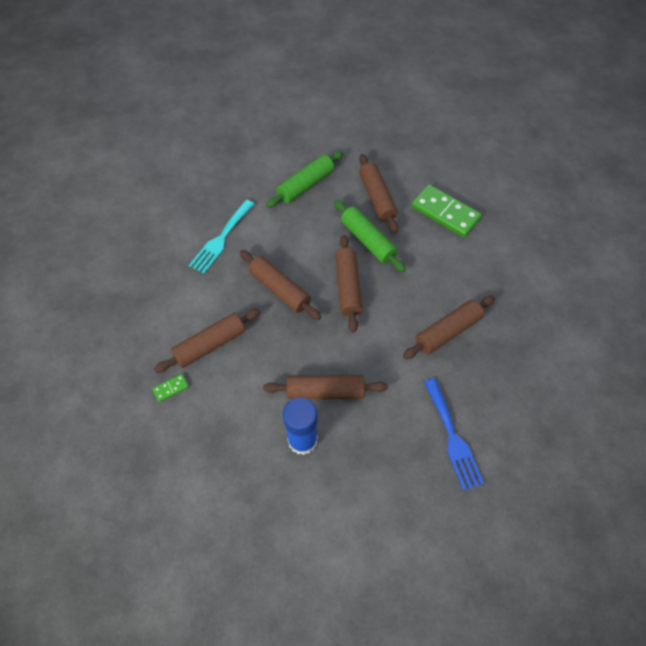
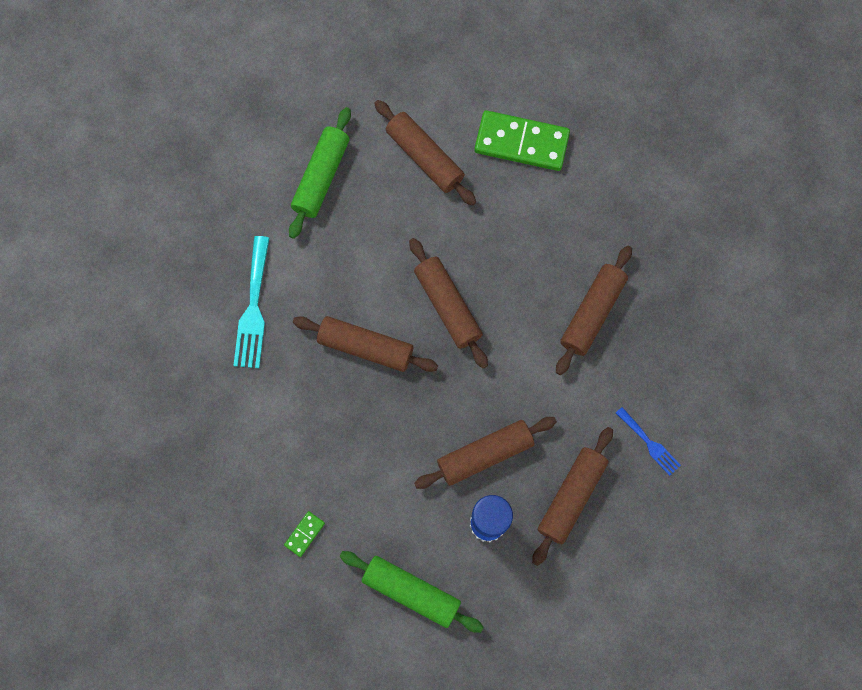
camera: 25 degrees left, 15 degrees up
(210, 345) = (320, 459): brown rolling pin -> brown rolling pin (571, 497)
(367, 240) = (442, 228): green rolling pin -> green rolling pin (411, 592)
(452, 437) = (649, 443): blue fork -> blue fork, size x0.59

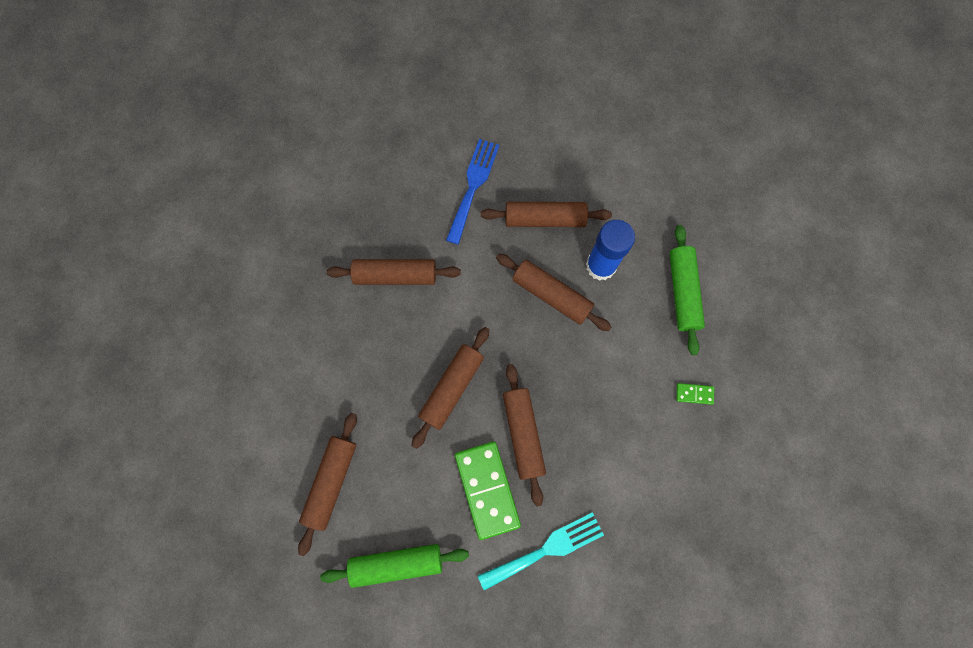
camera: 120 degrees left, 0 degrees up
(521, 142) = (276, 407): green domino -> green domino (487, 489)
(649, 443) = (473, 186): blue fork -> blue fork, size x1.70

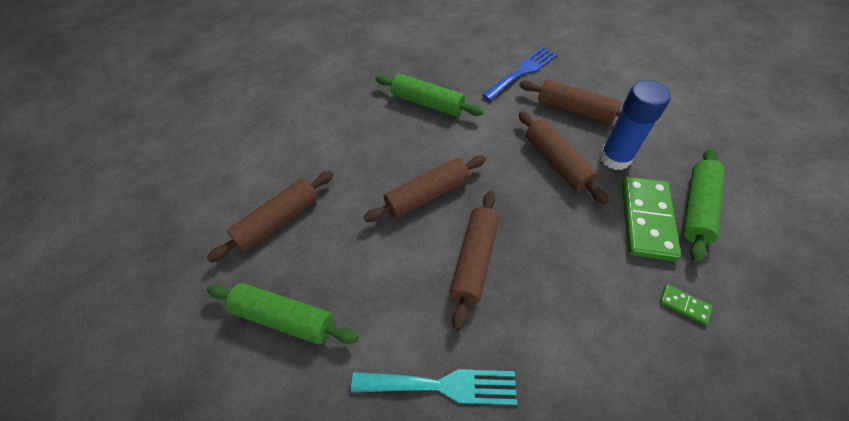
camera: 30 degrees right, 20 degrees down
(395, 275) = (427, 103): brown rolling pin -> green rolling pin
(487, 489) = (411, 293): green domino -> green domino (646, 219)

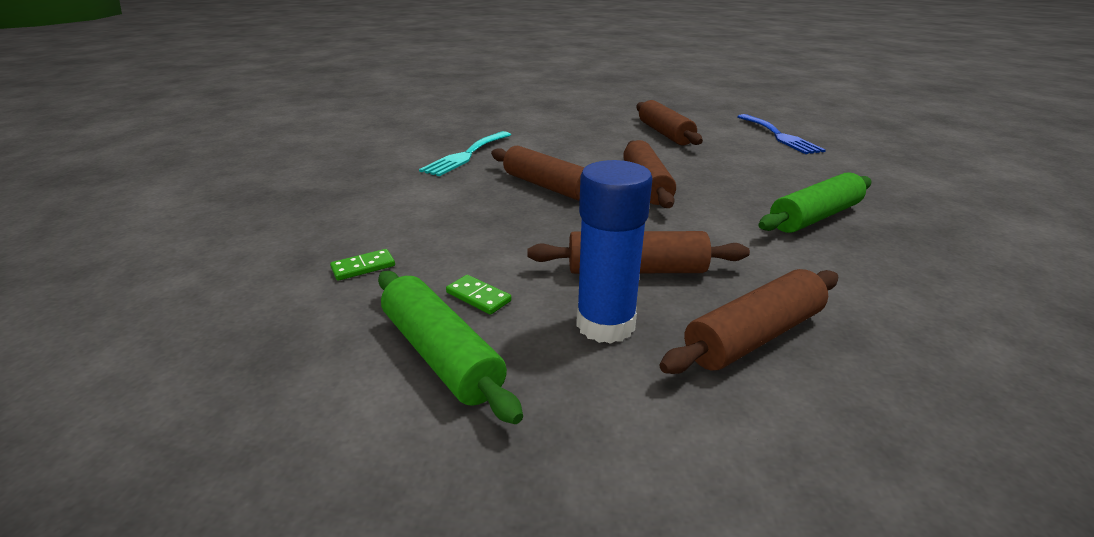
camera: 115 degrees right, 25 degrees down
(284, 318) = (574, 127): green rolling pin -> none
(522, 72) = (900, 321): blue fork -> blue fork (779, 136)
(646, 219) = (478, 297): green domino -> green domino, size x0.44

